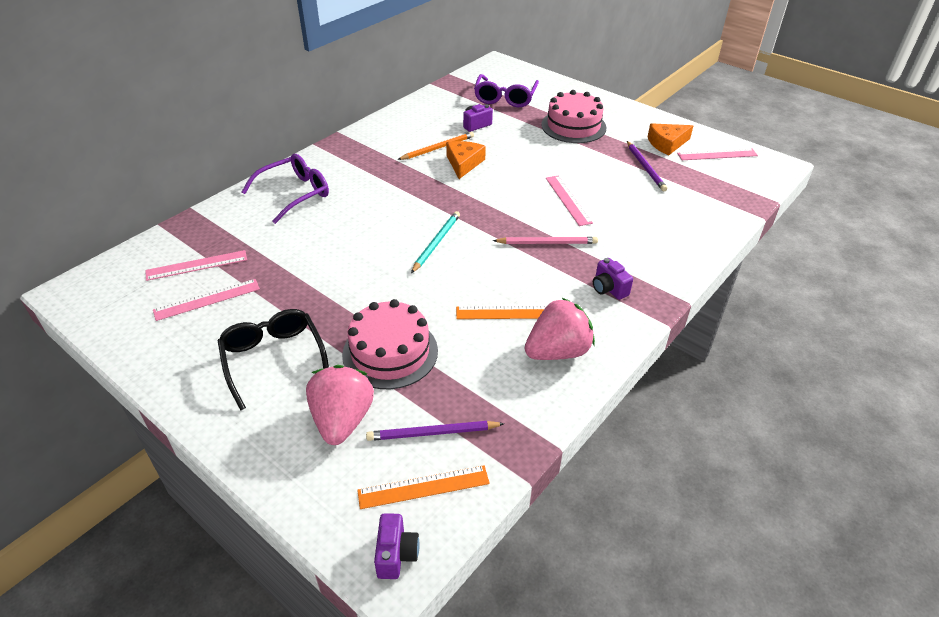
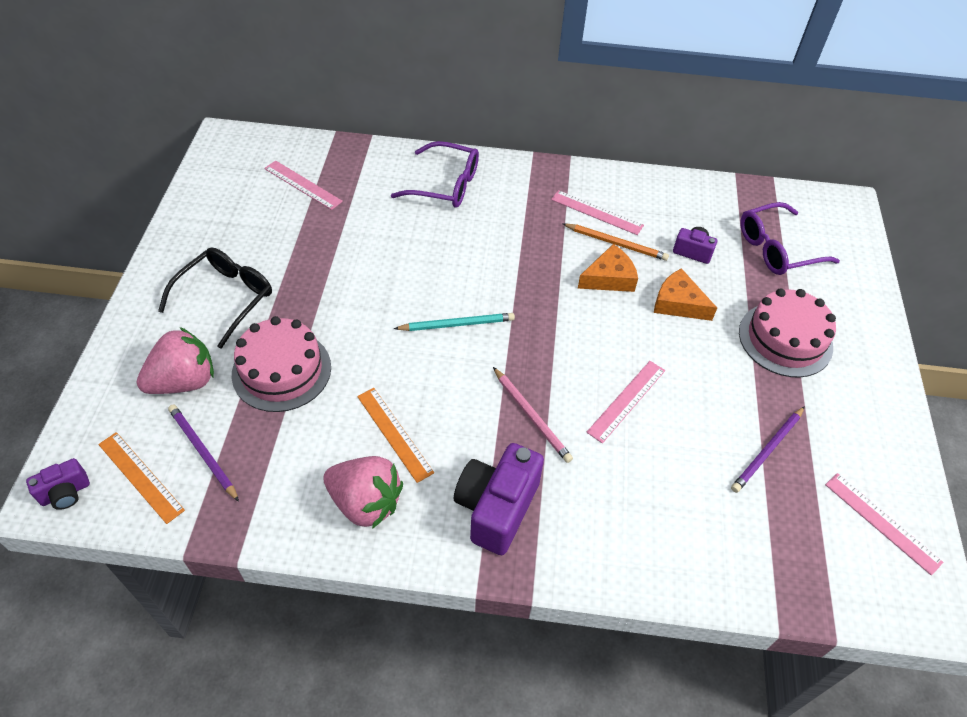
camera: 55 degrees right, 10 degrees up
(207, 299) = (267, 216): pink ruler -> pink ruler (596, 212)
(609, 289) = (496, 508): purple camera -> purple camera, size x1.93
(667, 144) = (848, 453): orange cheese -> orange cheese (678, 303)

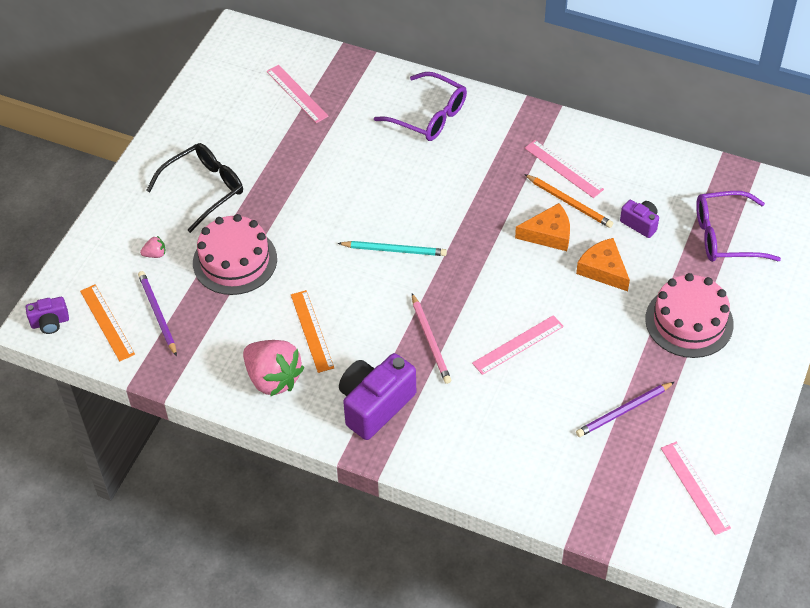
camera: 20 degrees right, 0 degrees up
(184, 381) = (155, 254): pink strawberry -> pink strawberry, size x0.41

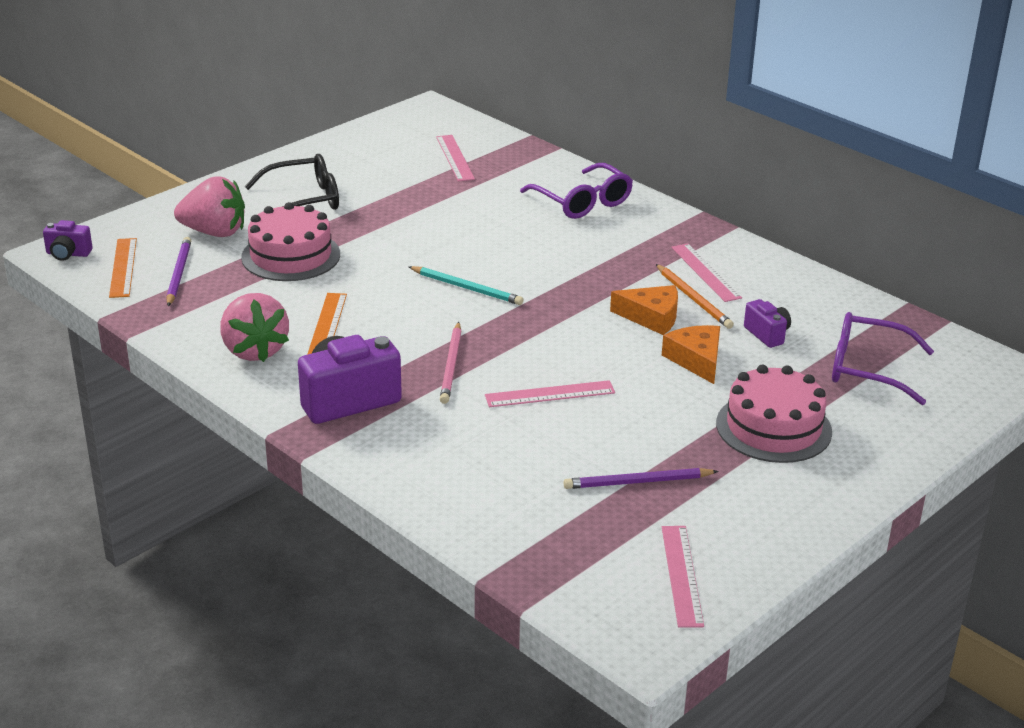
camera: 20 degrees right, 20 degrees down
(155, 254) = (214, 232): pink strawberry -> pink strawberry, size x2.45

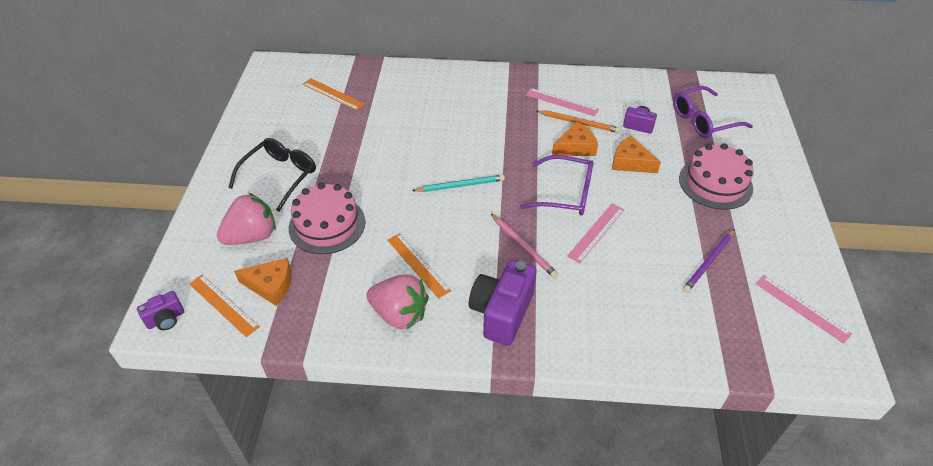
camera: 40 degrees left, 15 degrees up
(178, 274) = (270, 285): purple pencil -> orange cheese
(455, 158) = (333, 94): pink ruler -> orange ruler
(582, 202) = (443, 88): purple glasses -> purple glasses (566, 194)

